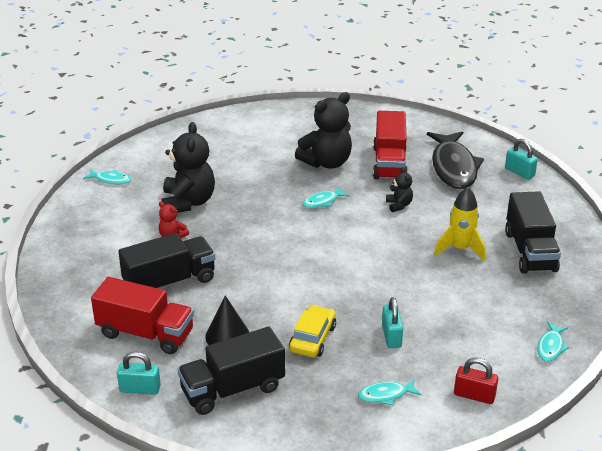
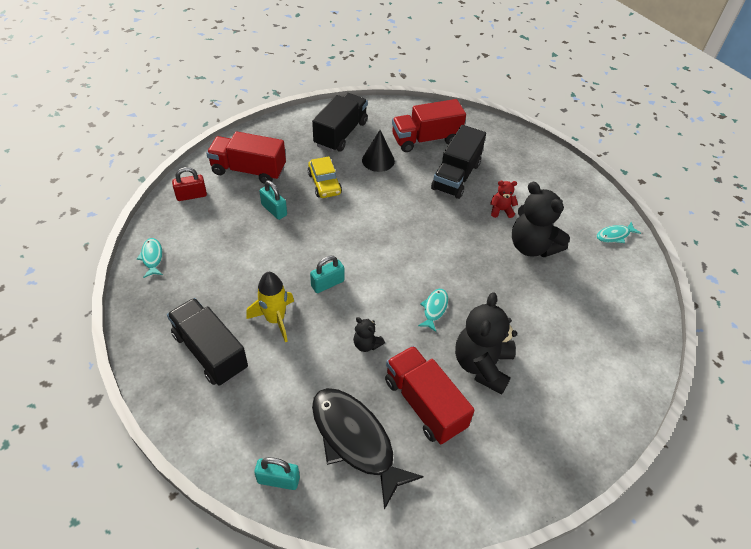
camera: 140 degrees right, 15 degrees up
(140, 389) = (390, 112): turquoise padlock -> turquoise padlock (327, 284)
(386, 395) = (248, 170): turquoise fish -> red truck

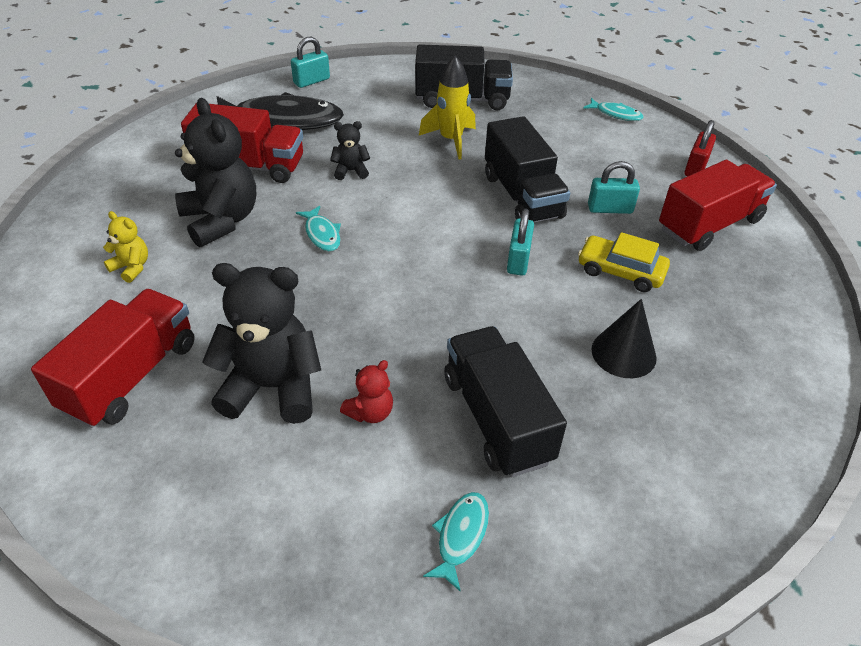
camera: 135 degrees right, 5 degrees down
(327, 284) = (452, 188): turquoise padlock -> turquoise padlock (518, 260)
(341, 134) = (730, 353): black truck -> black truck (522, 196)
(426, 139) = (628, 452): red truck -> red truck (131, 376)
(559, 367) = (132, 267): none -> yellow teddy bear
(614, 235) = (146, 515): turquoise fish -> turquoise fish (461, 536)

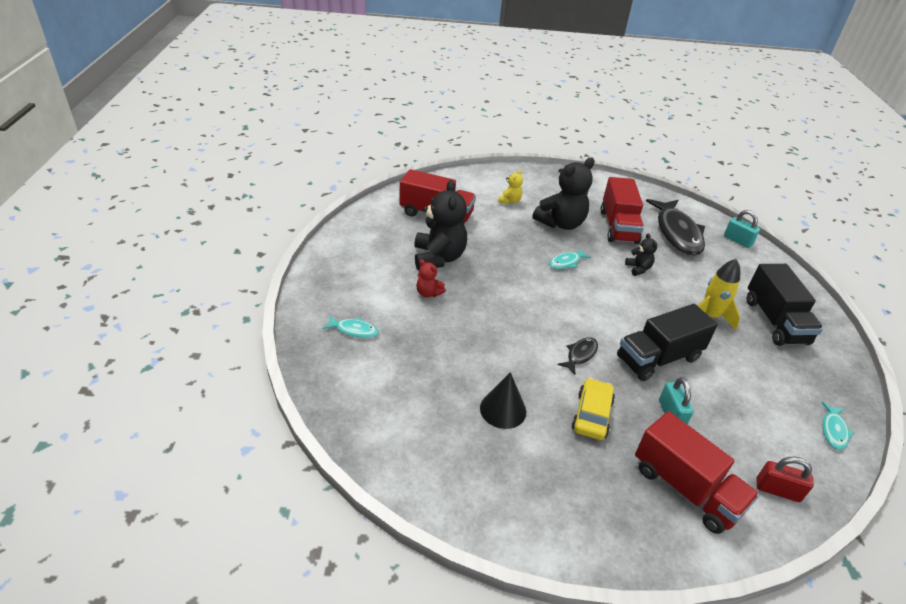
camera: 80 degrees right, 5 degrees down
(497, 418) = (433, 344): black truck -> none
(518, 260) = (580, 355): turquoise padlock -> black fish

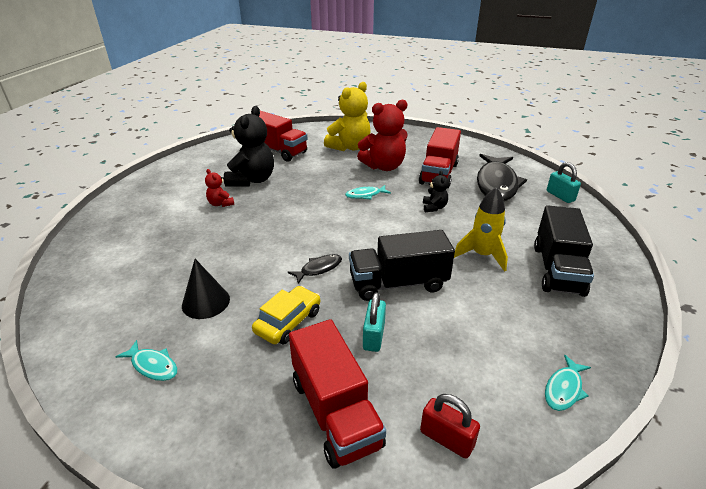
camera: 20 degrees right, 5 degrees down
(354, 330) = (134, 222): turquoise fish -> turquoise fish (153, 366)
(509, 201) = (349, 147): yellow teddy bear -> yellow teddy bear, size x2.10
(561, 223) = (384, 166): black teddy bear -> red teddy bear

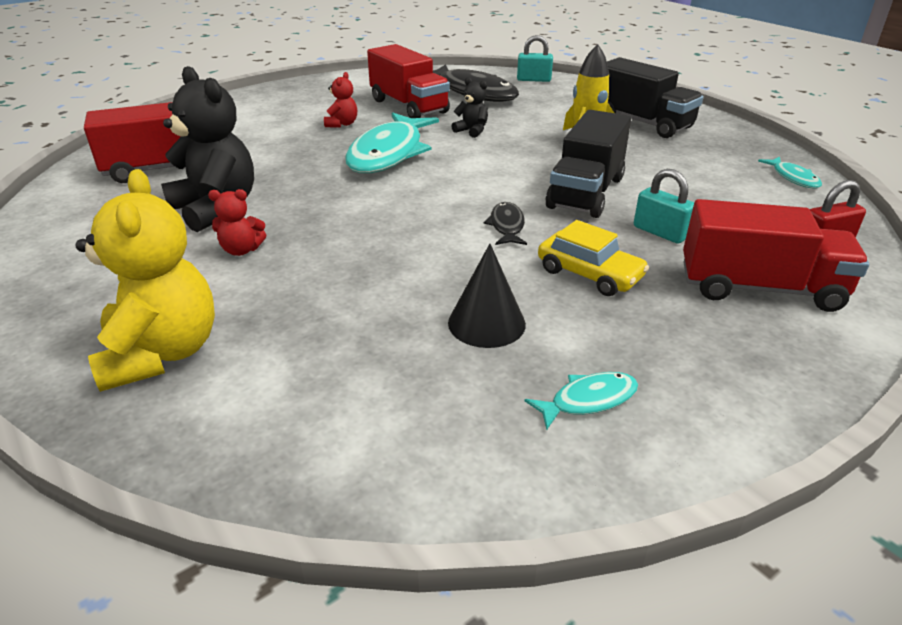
camera: 55 degrees left, 0 degrees up
(288, 322) = (589, 274): yellow car -> yellow car turned 150 degrees clockwise
(349, 147) = (255, 125): yellow teddy bear -> yellow teddy bear (162, 353)
(365, 195) = (389, 153): turquoise fish -> turquoise fish, size x2.22
(384, 166) = (342, 124): red teddy bear -> red teddy bear, size x0.48

